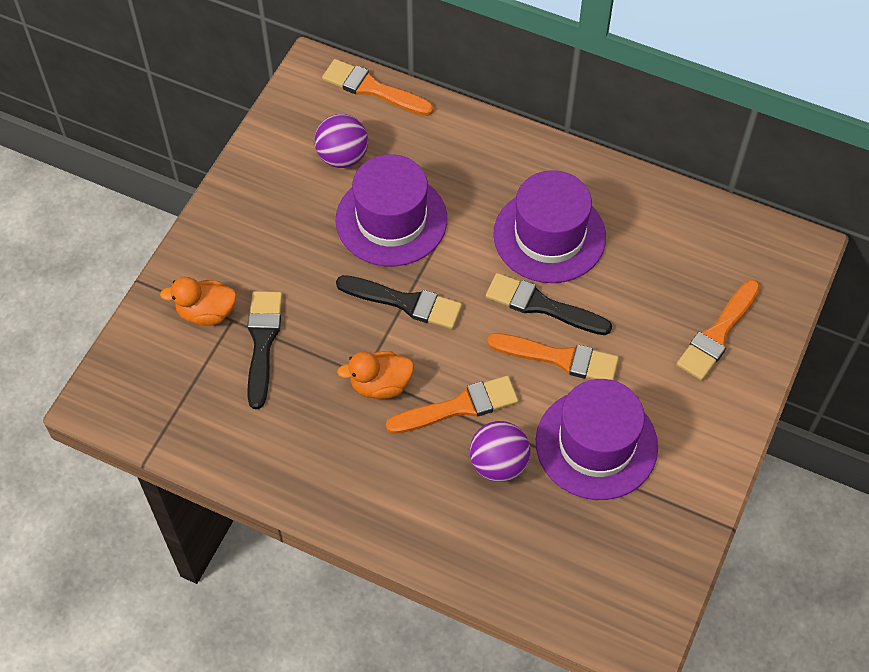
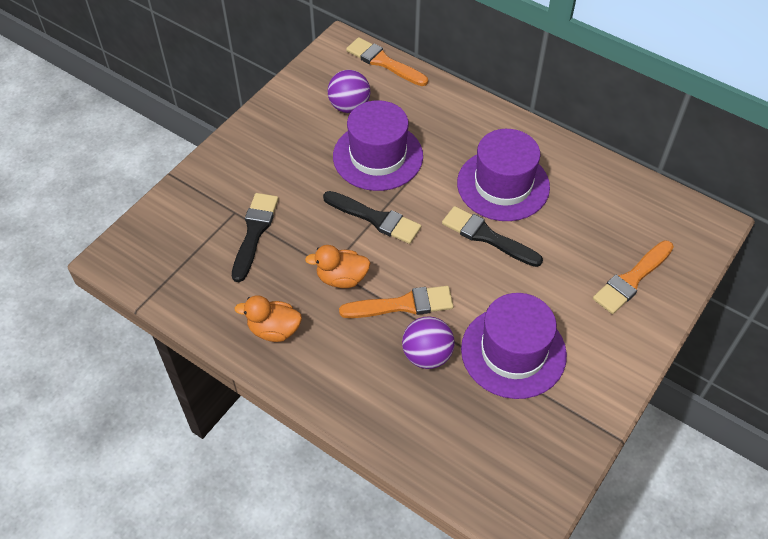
camera: 10 degrees right, 5 degrees down
(206, 313) = (216, 204): orange duck -> orange duck (274, 330)
(559, 358) = (494, 279): orange brush -> none

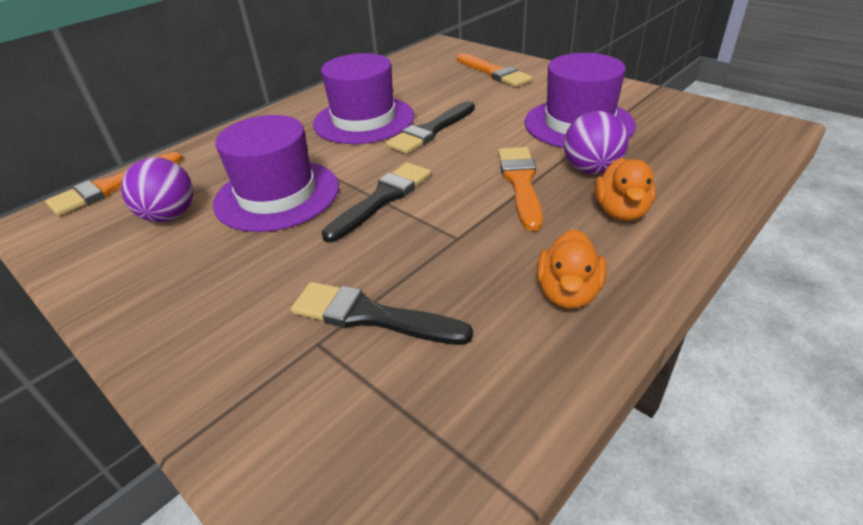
camera: 80 degrees left, 15 degrees down
(341, 278) = (476, 227): orange duck -> orange duck (621, 212)

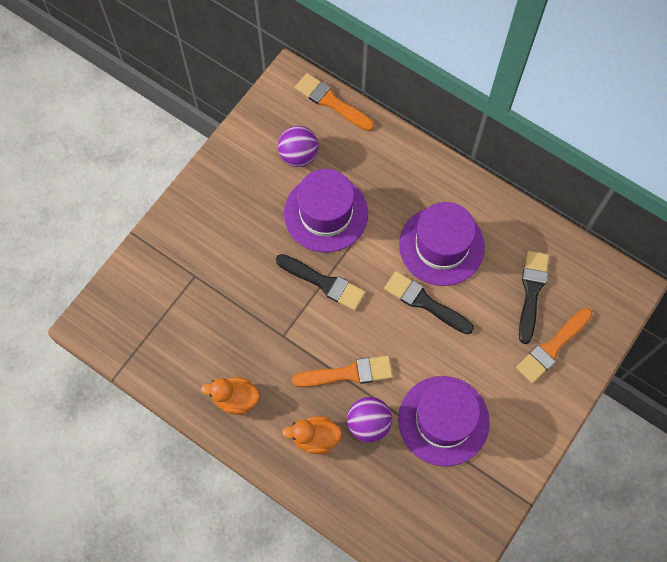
camera: 80 degrees right, 30 degrees up
(371, 316) = (214, 298): black brush -> black brush (531, 292)

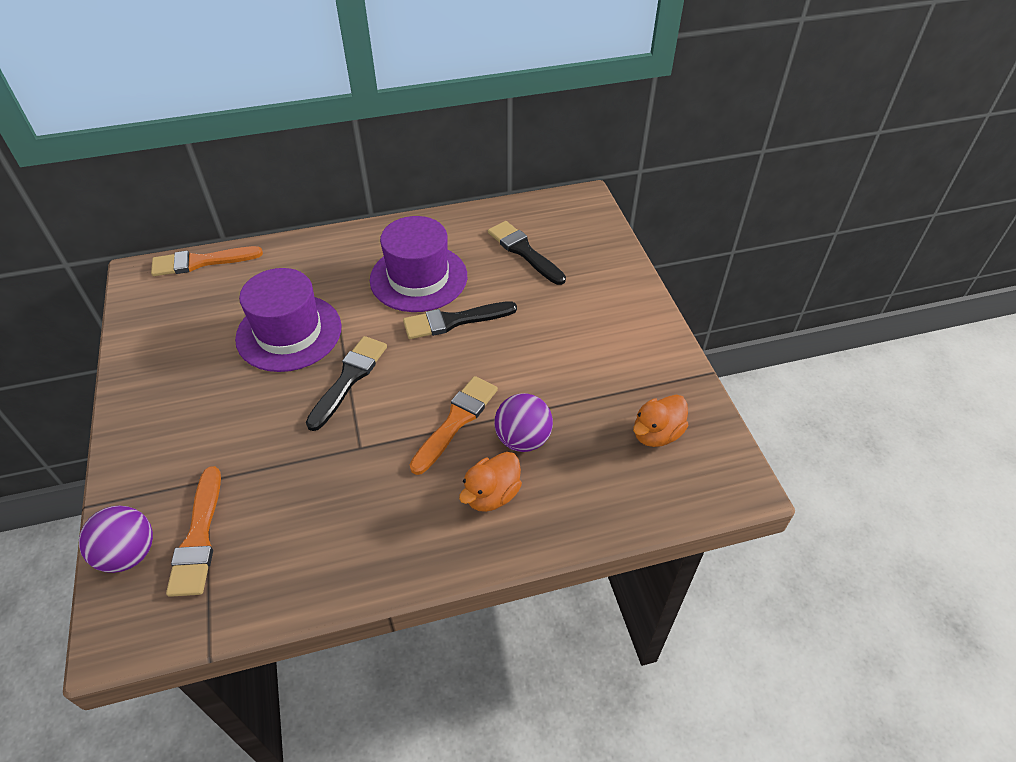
camera: 50 degrees left, 20 degrees down
(235, 399) = (374, 539): orange duck -> orange duck (656, 434)
(298, 155) = (212, 315): purple ball -> purple ball (129, 554)
(324, 283) = (349, 379): black brush -> black brush turned 45 degrees counterclockwise
(443, 420) = (577, 380): purple hat -> none
(552, 347) = (585, 269): orange brush -> orange brush (198, 537)

